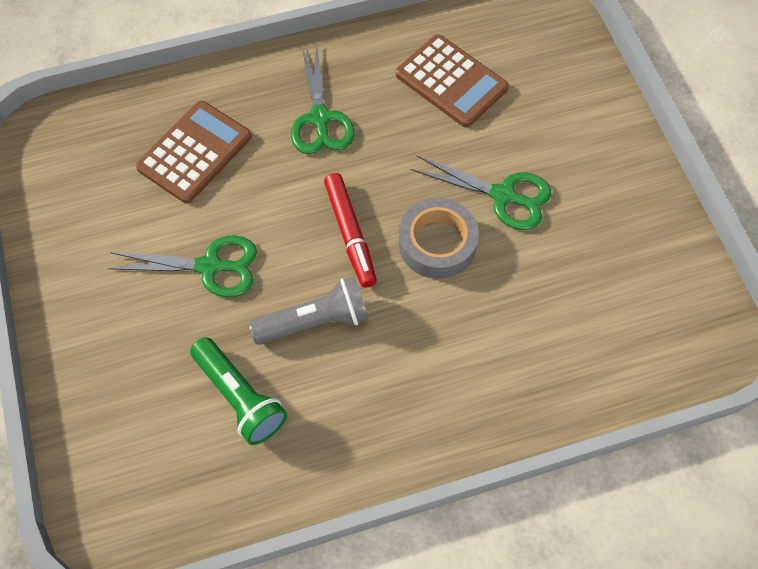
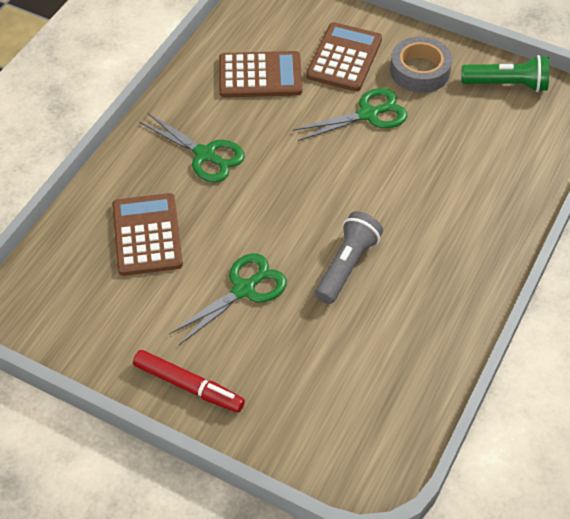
camera: 45 degrees left, 10 degrees down
(240, 397) = (356, 341): green flashlight -> green flashlight (507, 84)
(350, 234) = (306, 203): red marker -> red marker (188, 386)
(437, 243) = (363, 168): grey tape -> grey tape (419, 71)
(547, 123) = (344, 58): none -> brown calculator

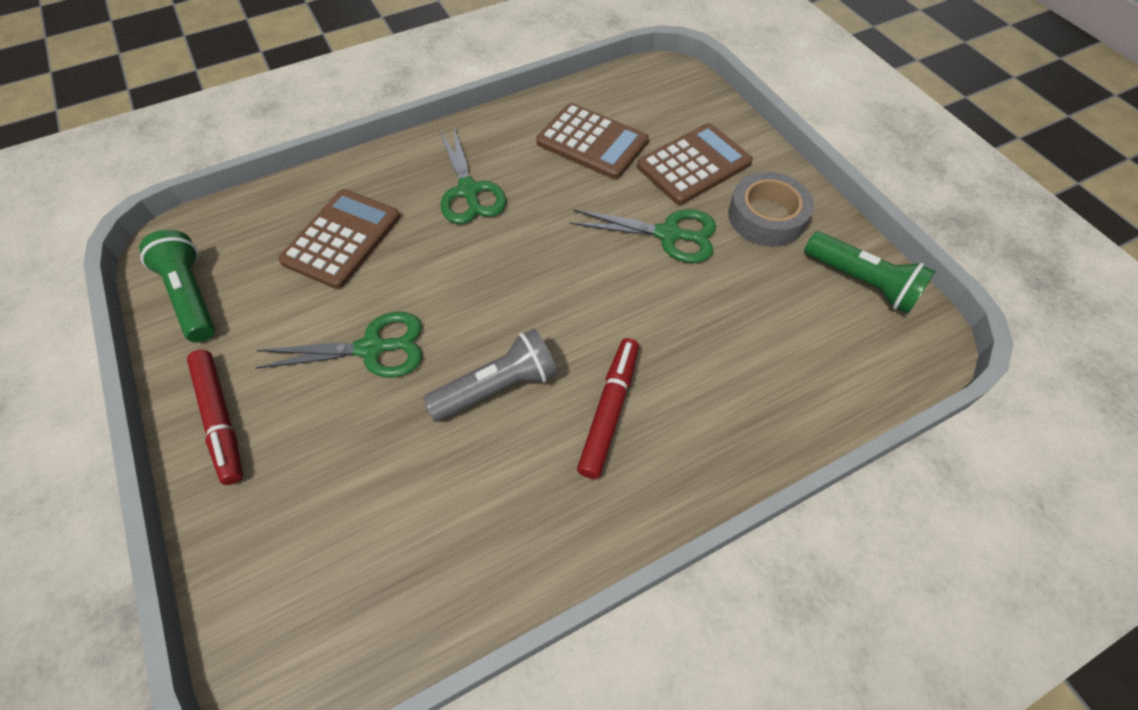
camera: 35 degrees right, 5 degrees up
(77, 331) = (191, 296): none -> green flashlight
(425, 240) = (609, 410): none -> red marker

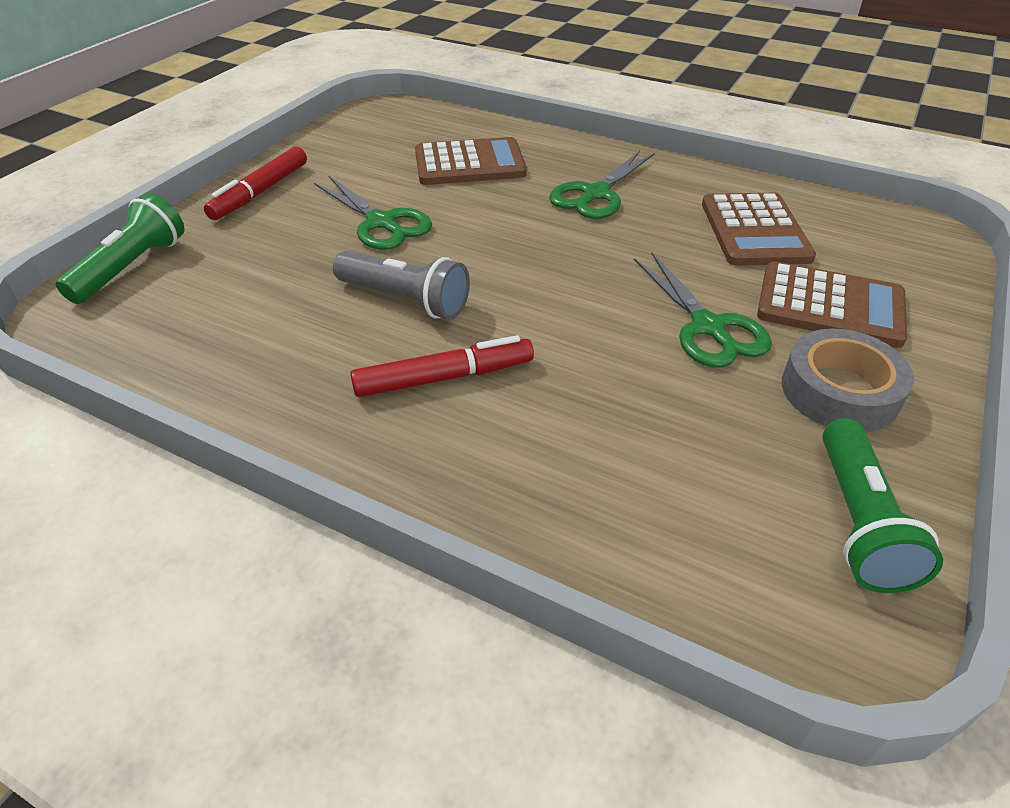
camera: 55 degrees right, 15 degrees down
(191, 296) = (350, 135): green flashlight -> green flashlight (132, 267)

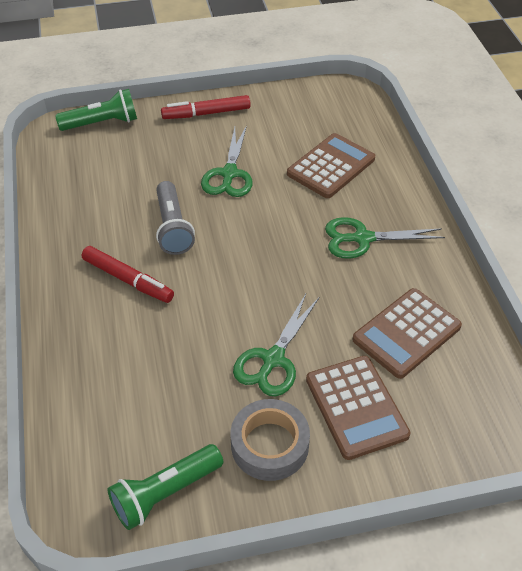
camera: 50 degrees right, 5 degrees up
(469, 164) = (331, 166): brown calculator -> brown calculator turned 90 degrees counterclockwise

